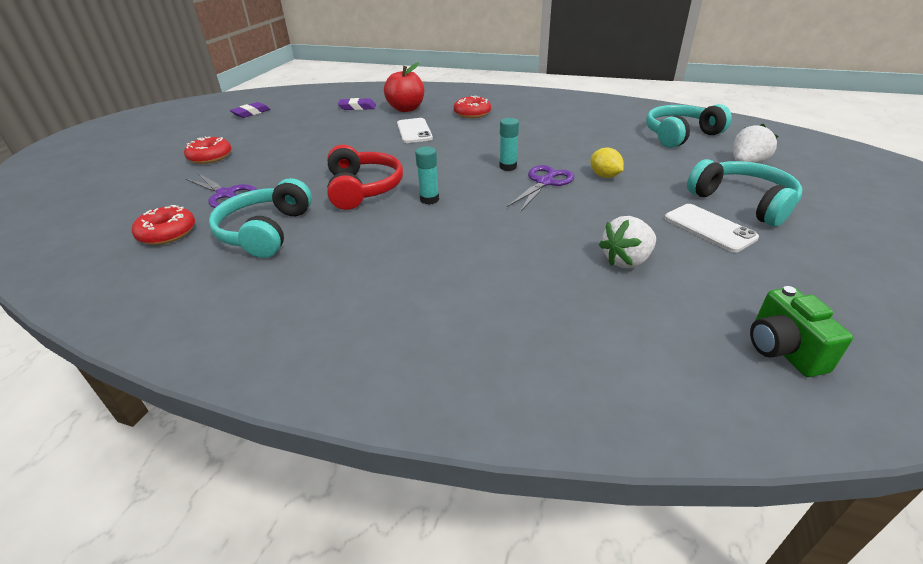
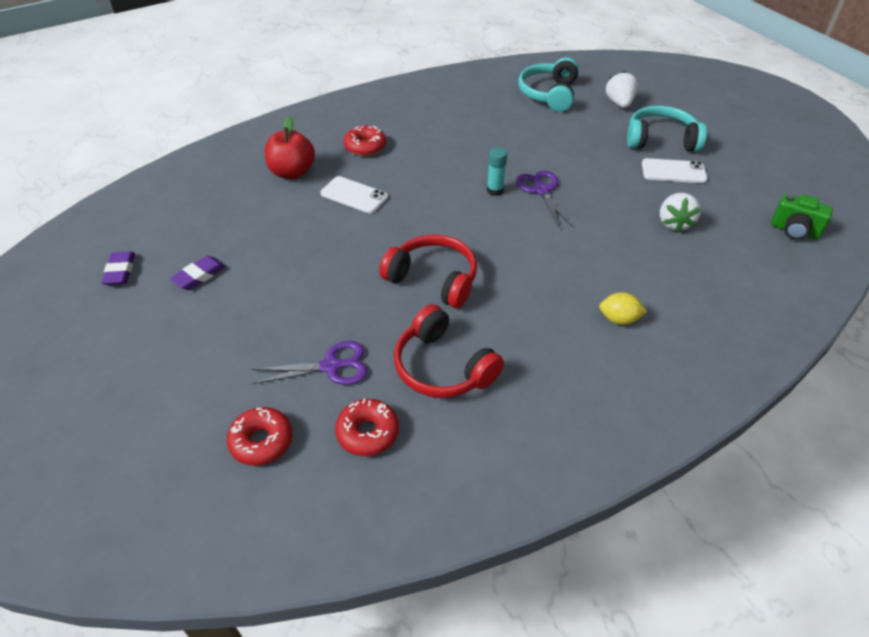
camera: 50 degrees left, 10 degrees up
(210, 157) = (213, 347): red donut -> red donut (261, 441)
(265, 231) = (442, 367): turquoise headphones -> red headphones
(357, 107) = (235, 196): purple eraser -> purple eraser (199, 276)
(429, 199) = (498, 255): turquoise glue stick -> none
(604, 176) = (565, 161): yellow lemon -> yellow lemon (619, 319)

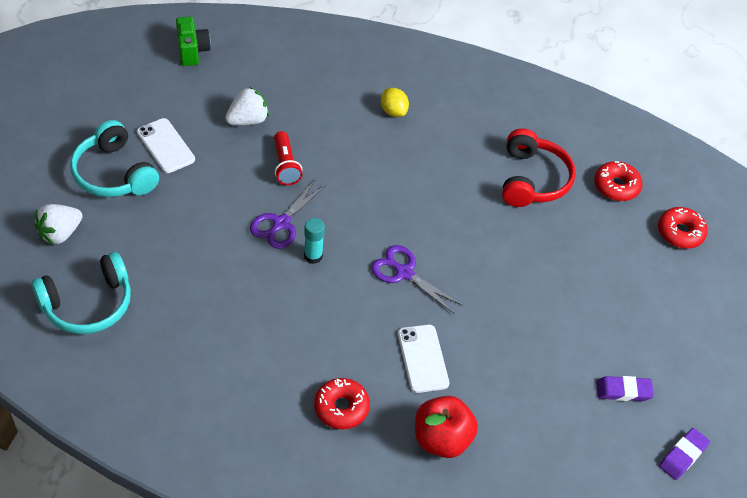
camera: 135 degrees left, 5 degrees up
(331, 366) = (597, 238): purple scissors -> purple scissors (404, 272)
(433, 279) = (462, 233): red headphones -> none
(601, 219) = (285, 165): none -> red flashlight

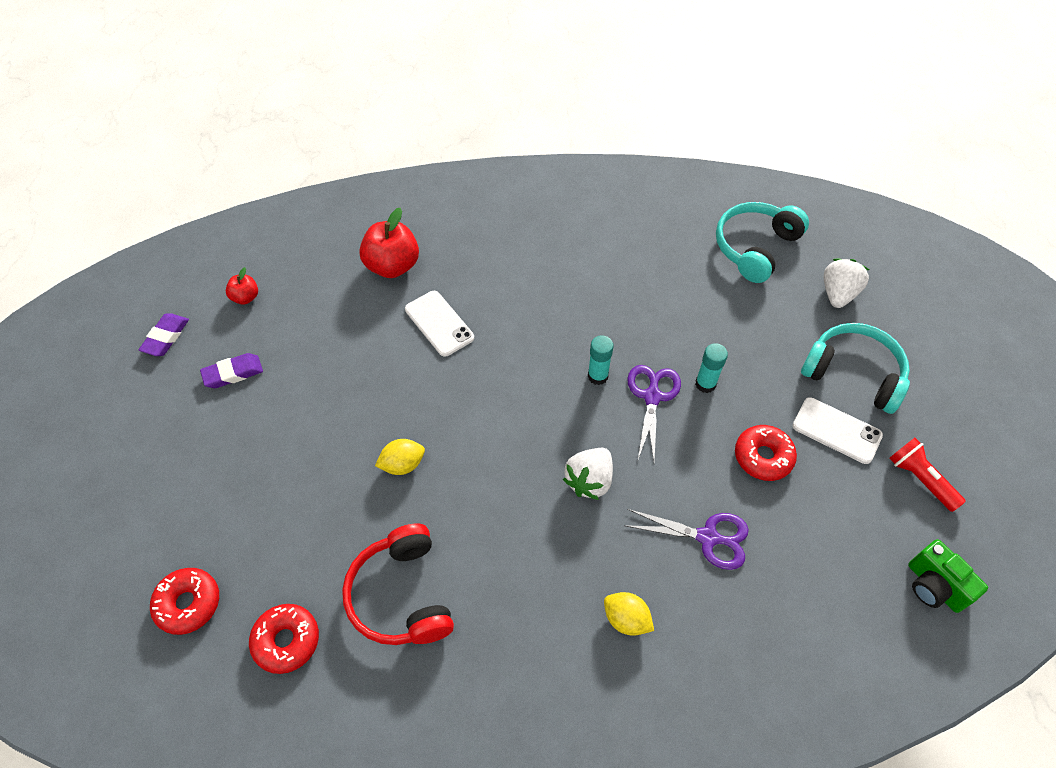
camera: 160 degrees right, 5 degrees up
(233, 215) = (705, 384): none -> turquoise glue stick
(248, 120) = (783, 511): white strawberry -> white strawberry (589, 481)
(285, 165) = (697, 468): red flashlight -> red flashlight (920, 479)
(341, 408) = (489, 256): red donut -> red donut (763, 457)
(404, 272) = (498, 399): purple scissors -> purple scissors (708, 537)
(501, 257) = (402, 464): none -> yellow lemon
(598, 467) = (245, 297): none -> red apple

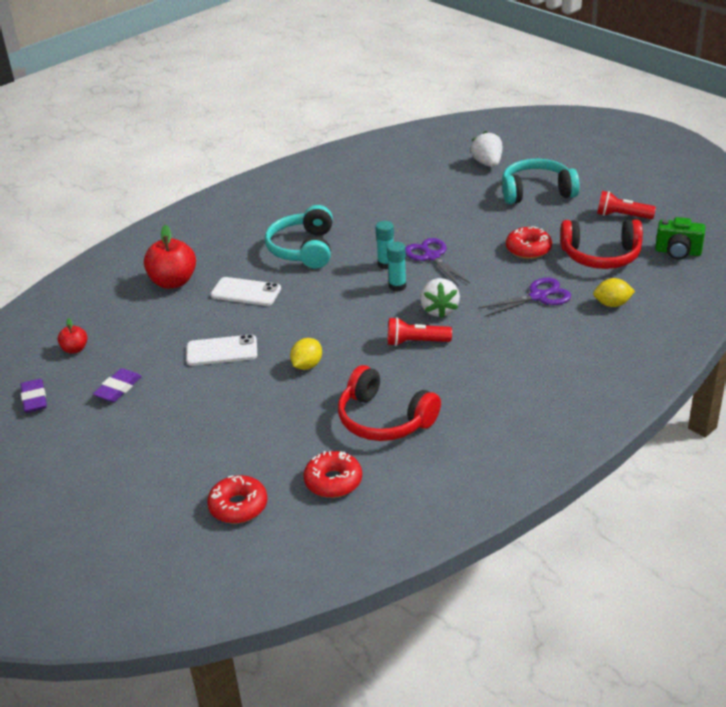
camera: 35 degrees left, 20 degrees down
(526, 510) = (416, 342): none -> red flashlight
(626, 619) = (534, 353): yellow lemon -> yellow lemon (612, 304)
(705, 384) = (457, 236): turquoise glue stick -> turquoise glue stick (397, 286)
(755, 247) = (413, 165): turquoise headphones -> turquoise headphones (303, 249)
(835, 525) = (601, 256): none -> red headphones
(836, 430) = (555, 219): white phone -> white phone (222, 351)

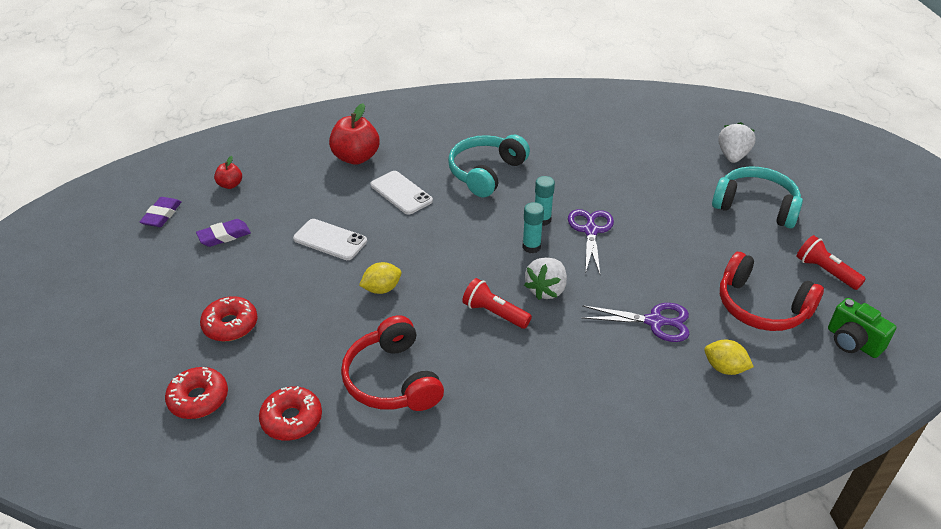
camera: 30 degrees right, 5 degrees up
(528, 249) = (691, 265): red donut -> red donut (230, 325)

